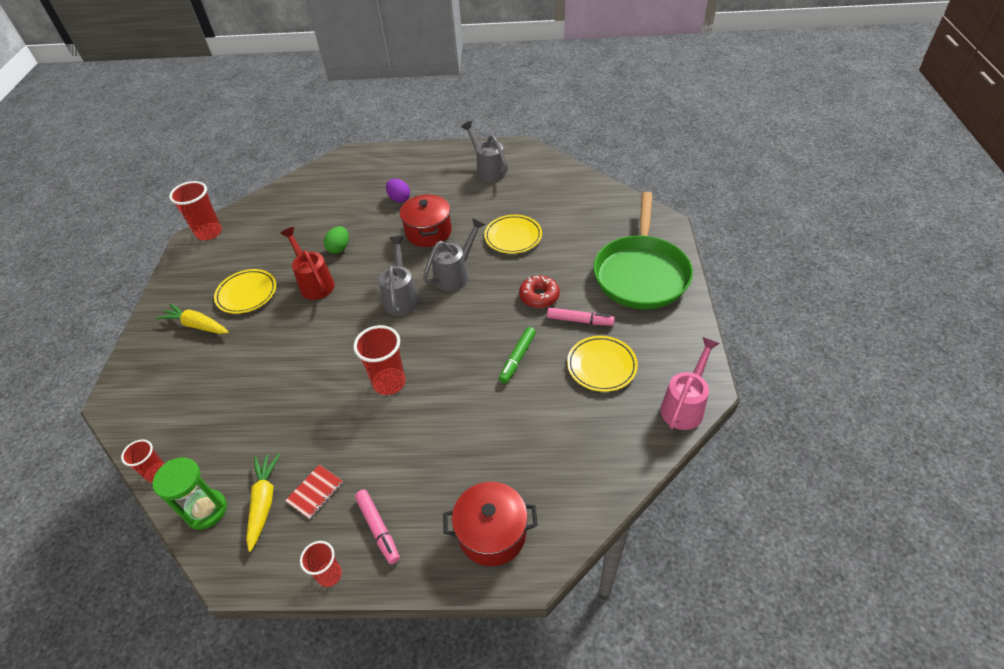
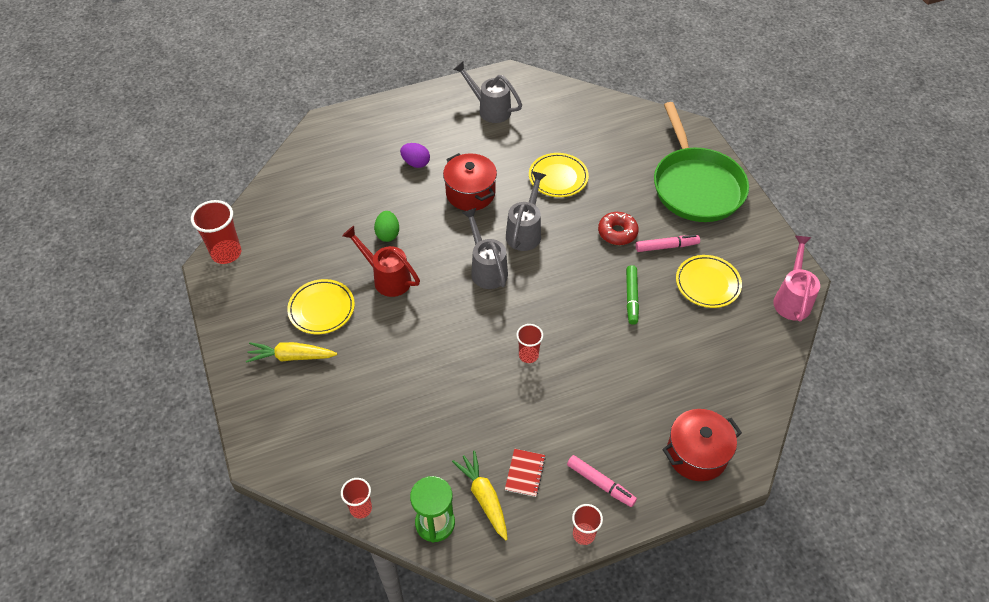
camera: 25 degrees left, 5 degrees up
(389, 382) = (528, 355): red cup -> red cup, size x0.61

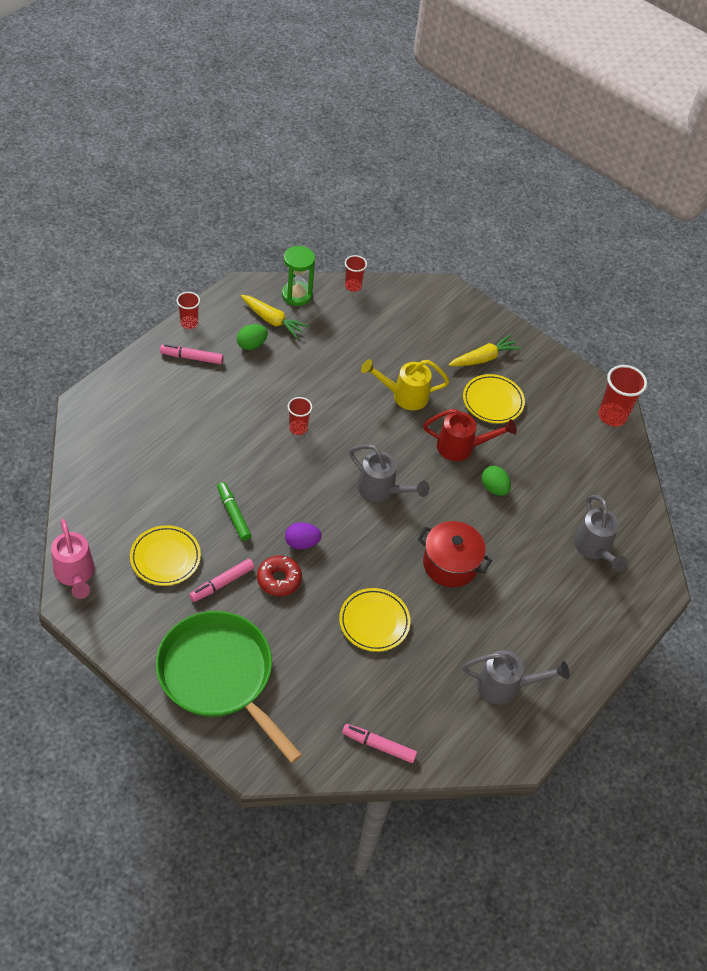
camera: 145 degrees right, 0 degrees up
(402, 348) = (403, 396): none -> yellow watering can
(416, 163) = (529, 577): purple egg -> purple egg (302, 543)
(525, 231) = (370, 543): grey watering can -> grey watering can (594, 549)
(525, 473) = (251, 345): red notebook -> green egg
(601, 109) = (379, 746): none -> pink marker
(696, 454) = (124, 403): red pot -> none

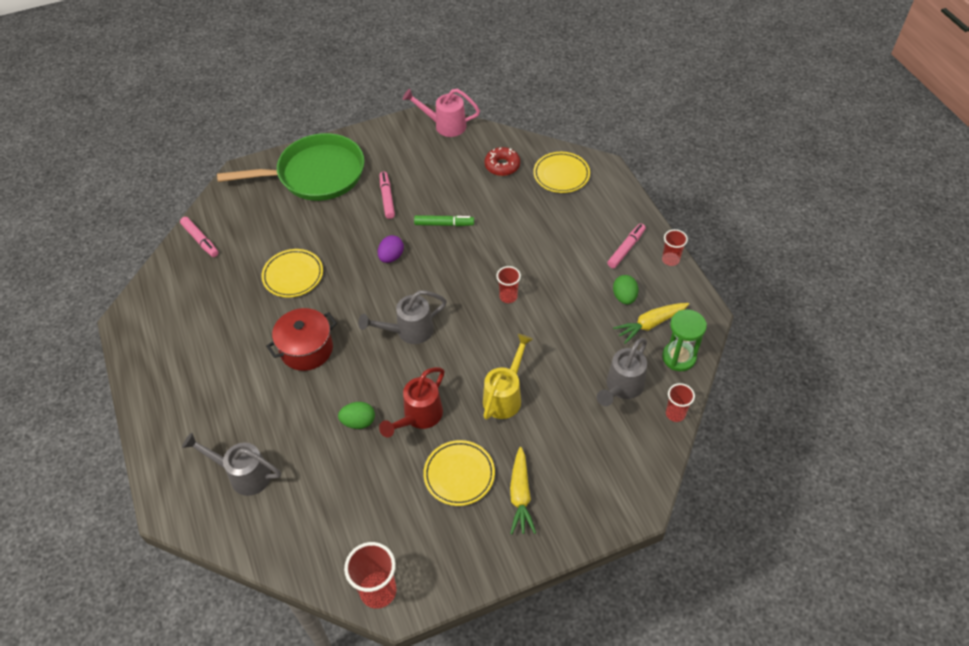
camera: 125 degrees right, 0 degrees up
(165, 558) = (429, 174): yellow plate -> yellow plate (561, 175)
(279, 579) = (368, 231): red donut -> red donut (502, 166)
(379, 746) = (200, 240): pink marker -> pink marker turned 90 degrees clockwise
(506, 686) = (179, 337): grey watering can -> grey watering can (621, 388)

